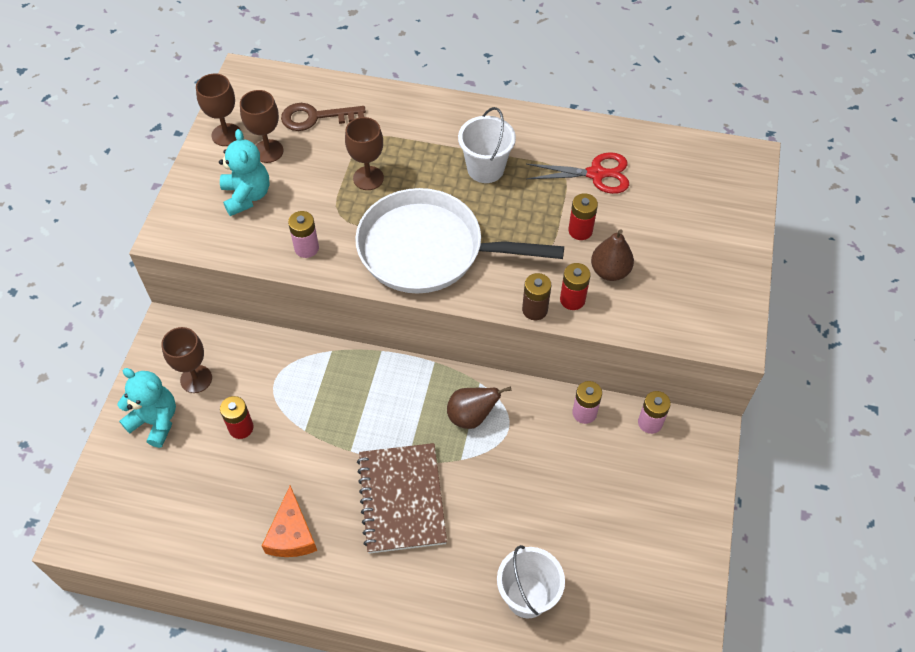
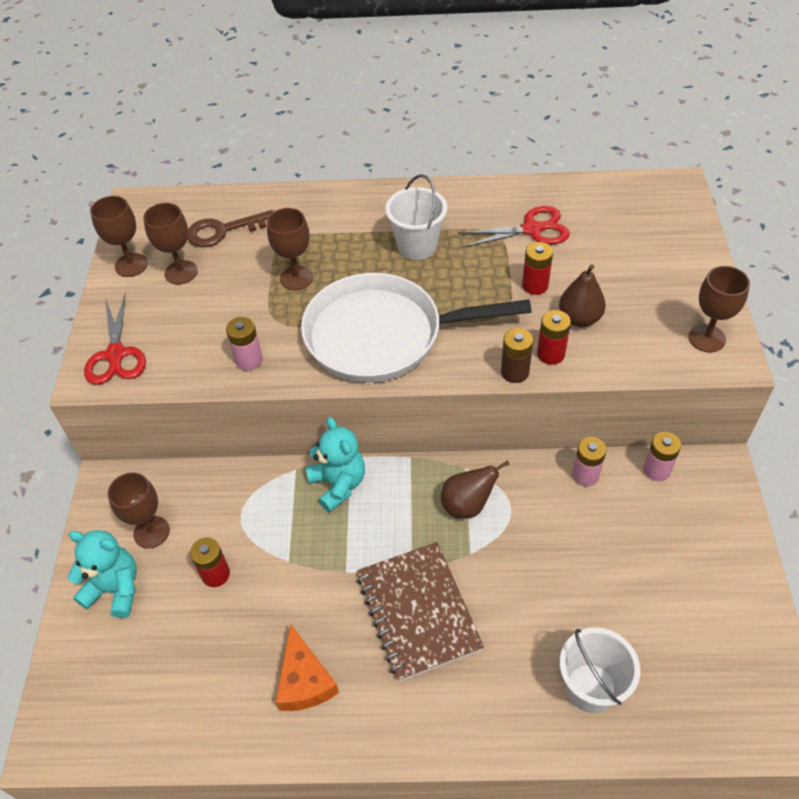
camera: 10 degrees left, 5 degrees down
(194, 218) = (116, 354): none -> red scissors
(247, 196) = (169, 321): turquoise teddy bear -> turquoise teddy bear (338, 484)
(719, 315) = (707, 338): none -> brown goblet

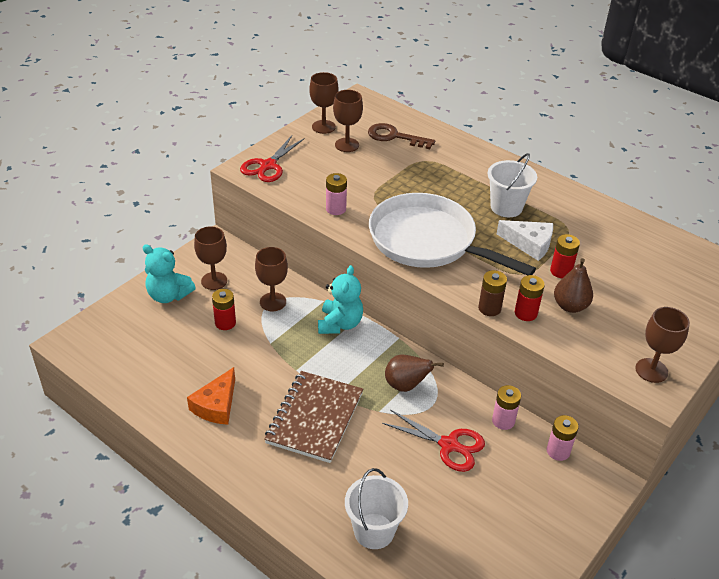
camera: 35 degrees right, 10 degrees down
(115, 589) = (168, 295): turquoise teddy bear -> turquoise teddy bear turned 150 degrees clockwise
(296, 278) = (410, 183): brown goblet -> brown goblet (273, 302)
(479, 274) = (529, 244): none -> white cheese
(532, 229) = (597, 240): red scissors -> red scissors (448, 445)

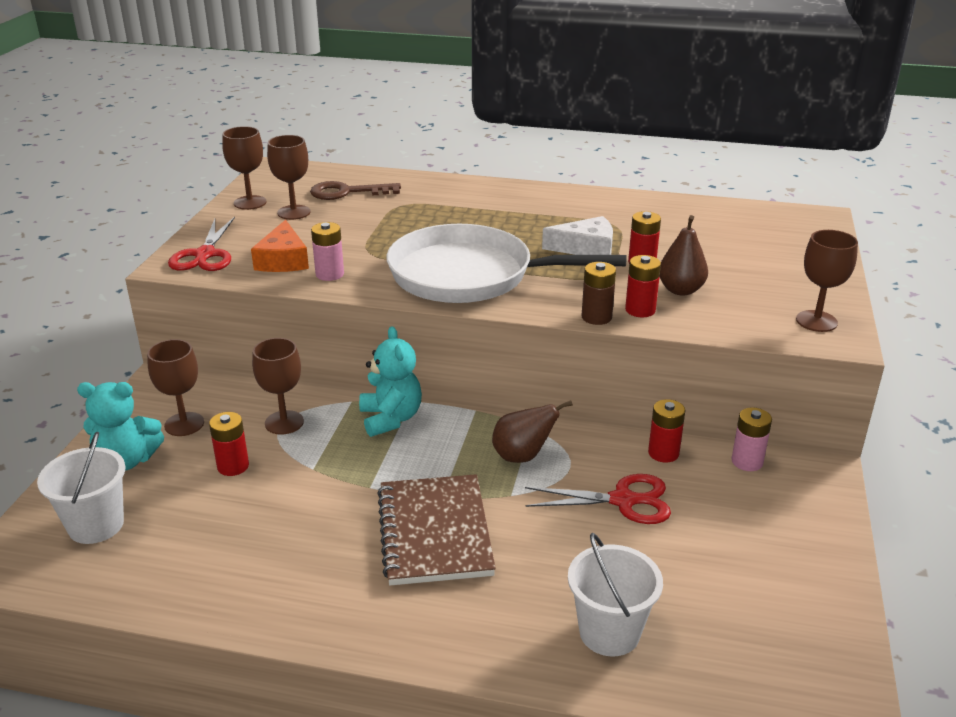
camera: 25 degrees left, 10 degrees down
(216, 405) = (286, 566): orange cheese -> orange cheese (283, 260)
(503, 421) = (663, 453): pink battery -> red battery
(506, 207) = (531, 223): white bucket -> white bucket (96, 525)

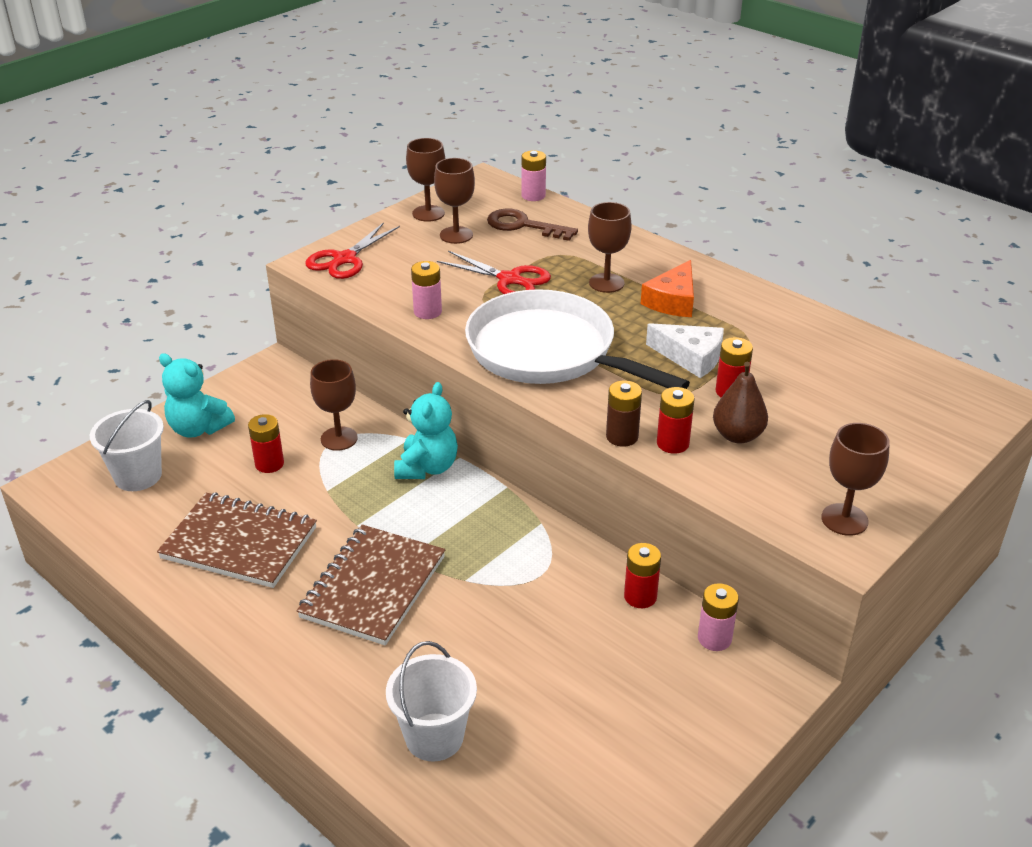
camera: 30 degrees right, 5 degrees up
(184, 424) = (263, 411): brown goblet -> brown goblet (606, 283)
(266, 545) = (239, 543): none -> brown notebook
(283, 260) = (402, 284): orange cheese -> orange cheese (672, 301)
(332, 170) = (533, 196): none -> pink battery
(523, 456) = (508, 548): brown pear -> none
(623, 500) = (557, 626): red scissors -> red scissors (509, 279)

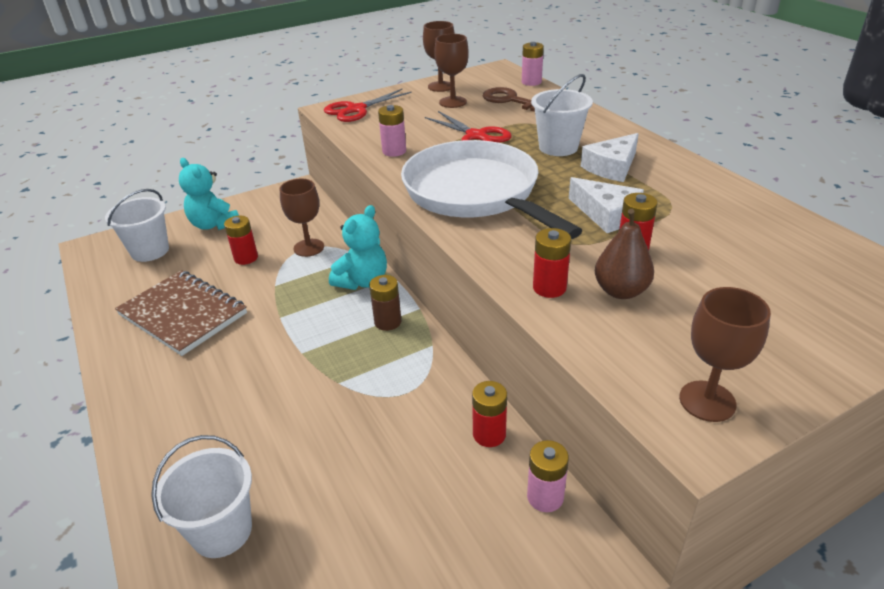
camera: 20 degrees right, 0 degrees up
(373, 587) = (259, 372): brown notebook -> none
(606, 283) = (558, 147): brown goblet -> white bucket
(622, 437) = (502, 273): brown battery -> brown battery (387, 322)
(672, 301) = (612, 167): orange cheese -> white cheese

